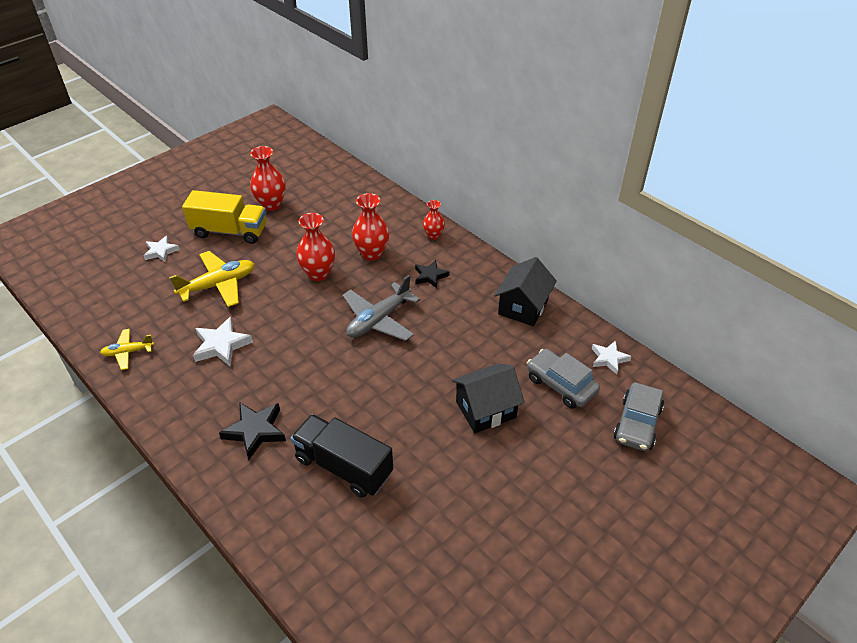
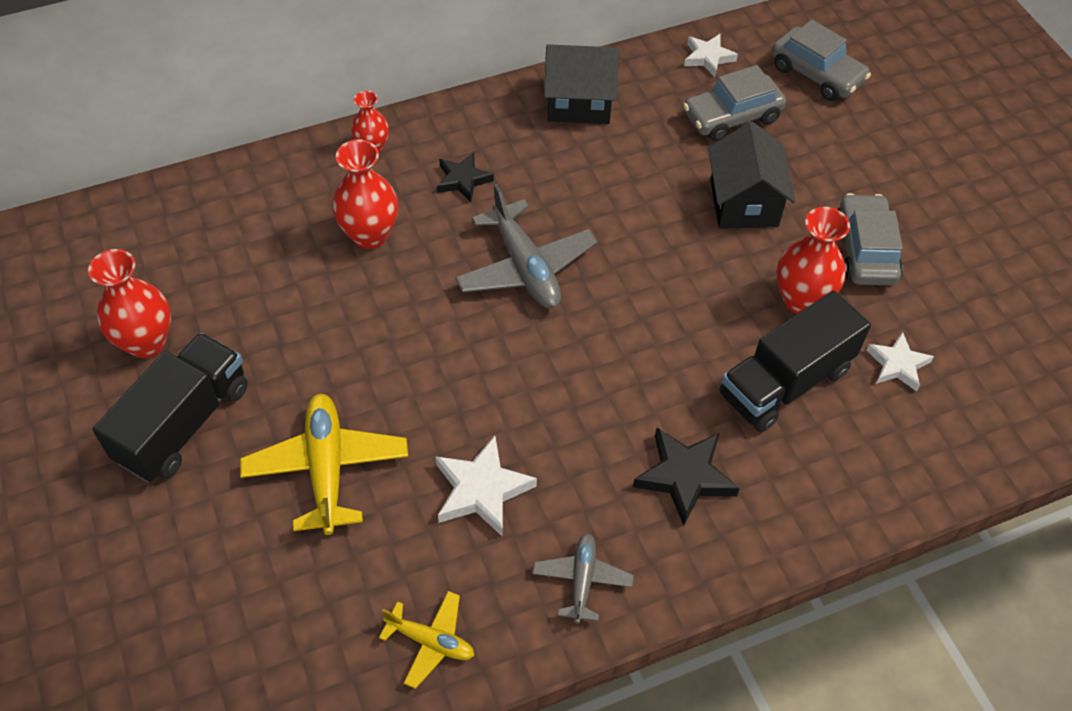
camera: 70 degrees left, 10 degrees up
(128, 352) = (430, 641): yellow plane -> yellow plane turned 75 degrees counterclockwise
(161, 251) = (172, 550): white star -> white star (897, 365)
(175, 402) = (582, 580): none -> grey plane
(230, 231) = (184, 423): yellow truck -> black truck
(318, 273) = (378, 317): red vase -> red vase (801, 300)
(479, 489) = (864, 250): none -> grey car
(523, 307) = (579, 102): black house -> black house turned 45 degrees counterclockwise

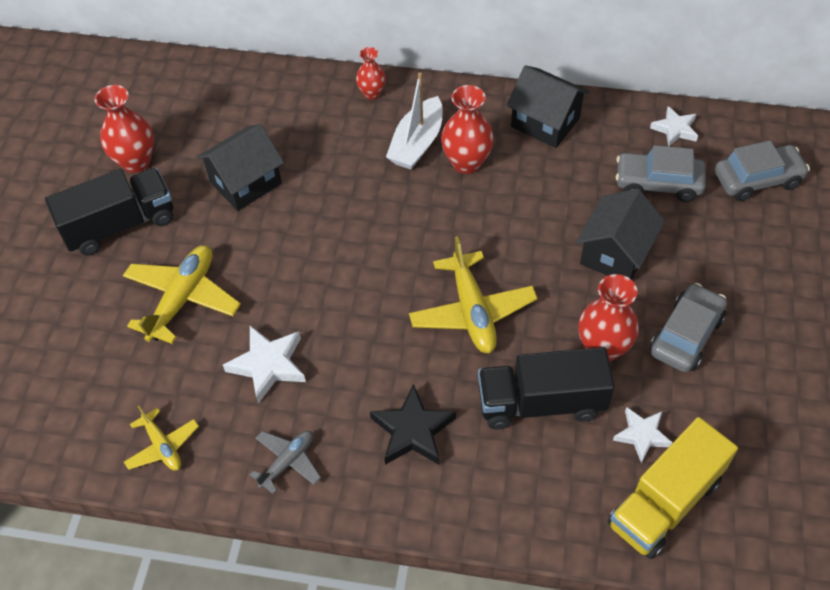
camera: 35 degrees right, 0 degrees up
(302, 306) = (246, 183): none -> black house
(370, 235) = (325, 154): red vase -> red vase (466, 163)
(463, 180) = (417, 143): black star -> white boat
(525, 267) = (413, 226): grey plane -> none
(651, 326) = (472, 311): none -> yellow plane
(817, 74) = (757, 179): grey car -> grey car turned 90 degrees counterclockwise
(963, 416) = (664, 502): none -> yellow truck

